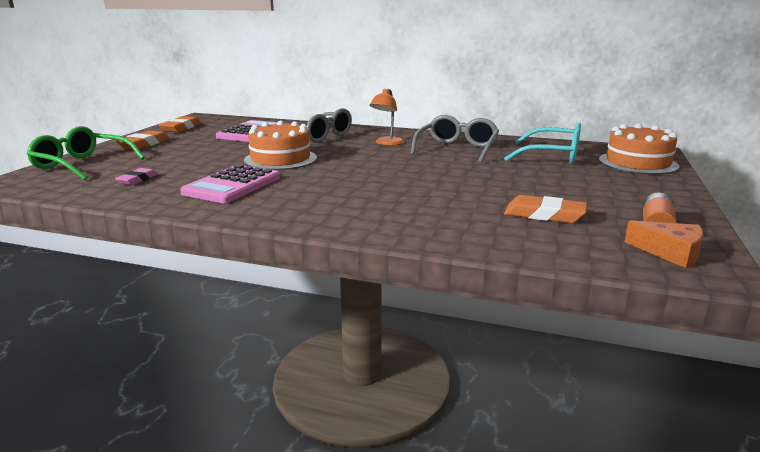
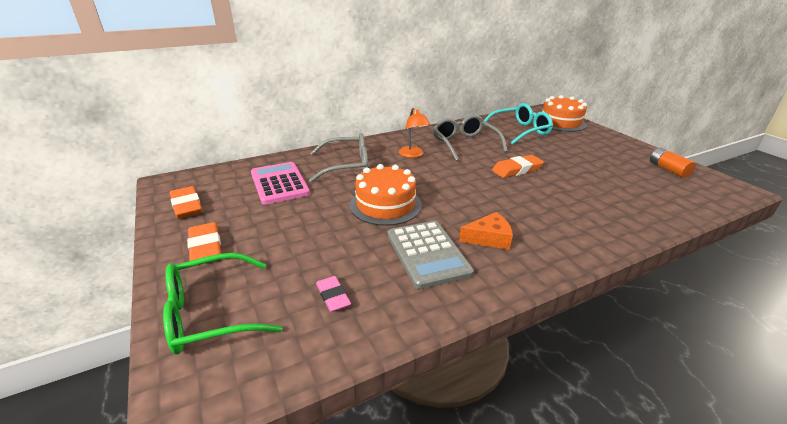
camera: 45 degrees left, 10 degrees up
(232, 185) = (427, 254): pink calculator -> grey calculator
(544, 215) = (623, 183): orange eraser -> orange eraser (517, 170)
(670, 252) = (705, 184): orange cheese -> orange cheese (489, 238)

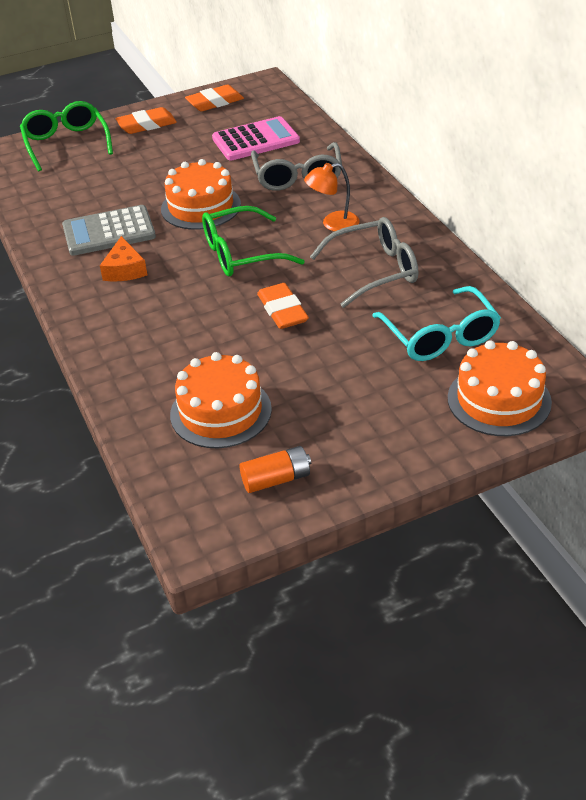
camera: 95 degrees right, 10 degrees up
(333, 296) = (67, 188): pink eraser -> none
(454, 185) = (242, 253): none -> green glasses
(630, 187) = (220, 412): none -> orange cake

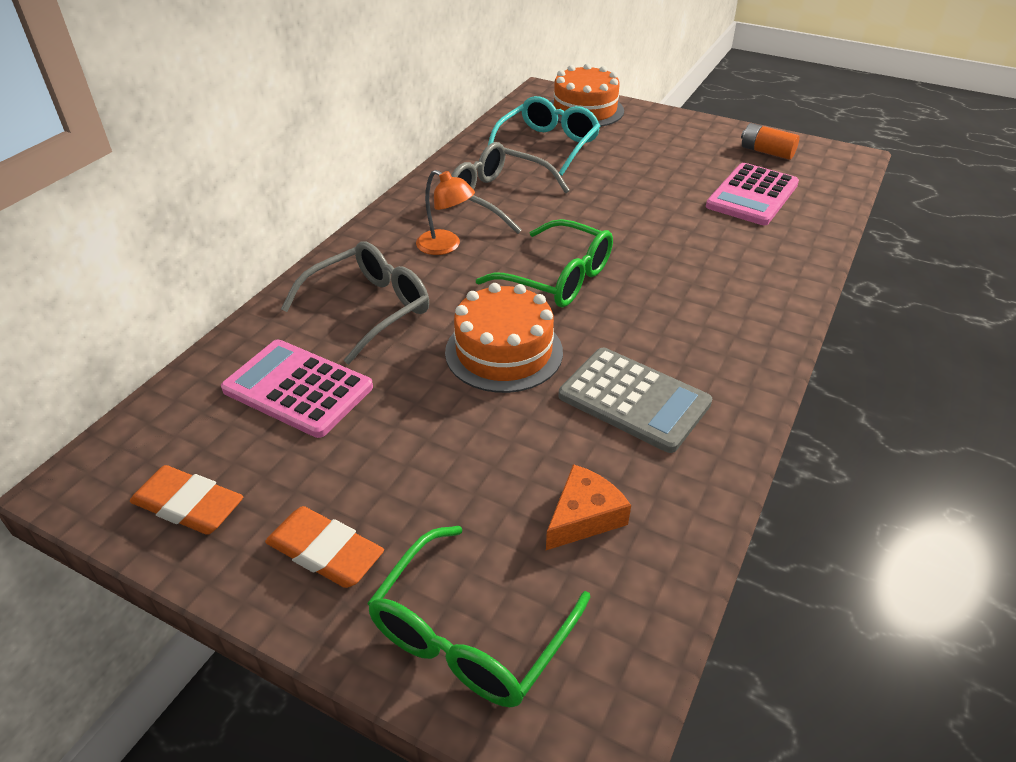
camera: 130 degrees left, 0 degrees up
(124, 269) = (677, 342): orange cheese -> orange cheese (584, 516)
(220, 412) = (752, 195): orange cake -> pink calculator
(282, 310) = (608, 218): orange eraser -> none

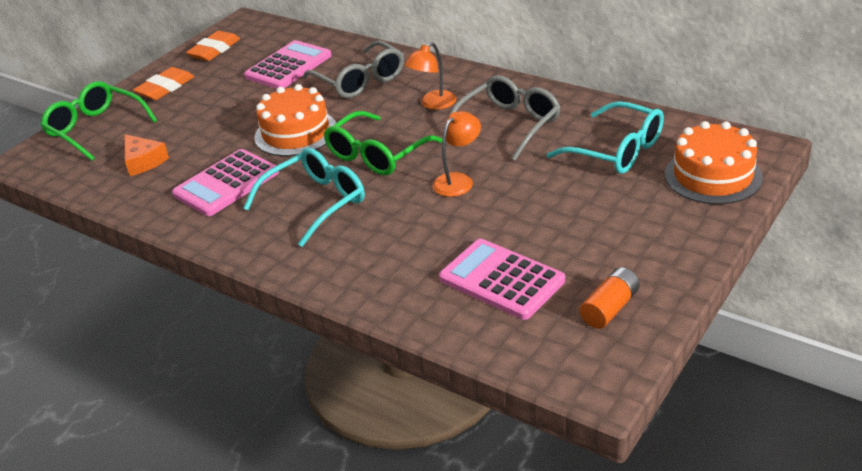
camera: 100 degrees right, 5 degrees down
(605, 222) = (458, 180): none -> orange lamp
(634, 400) = (226, 183): grey calculator -> pink calculator
(663, 314) = (315, 203): none -> turquoise glasses

